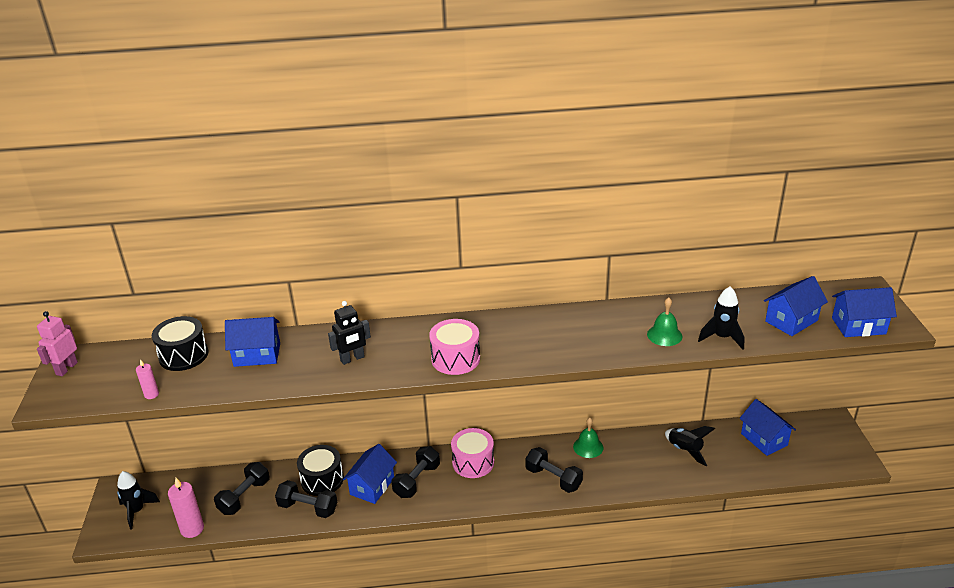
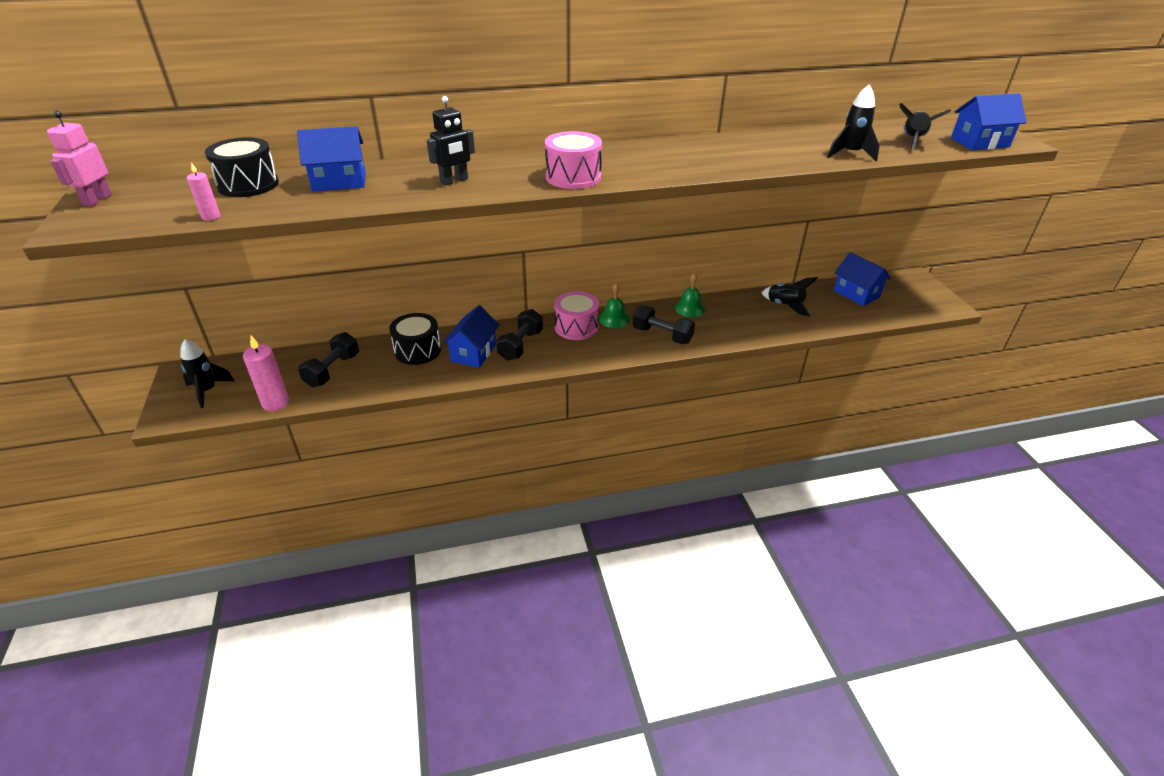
camera: 10 degrees left, 5 degrees up
(308, 508) = (406, 376): black dumbbell -> none
(664, 335) = (791, 154): green bell -> green bell (614, 319)
(791, 321) = (912, 141): blue house -> black rocket

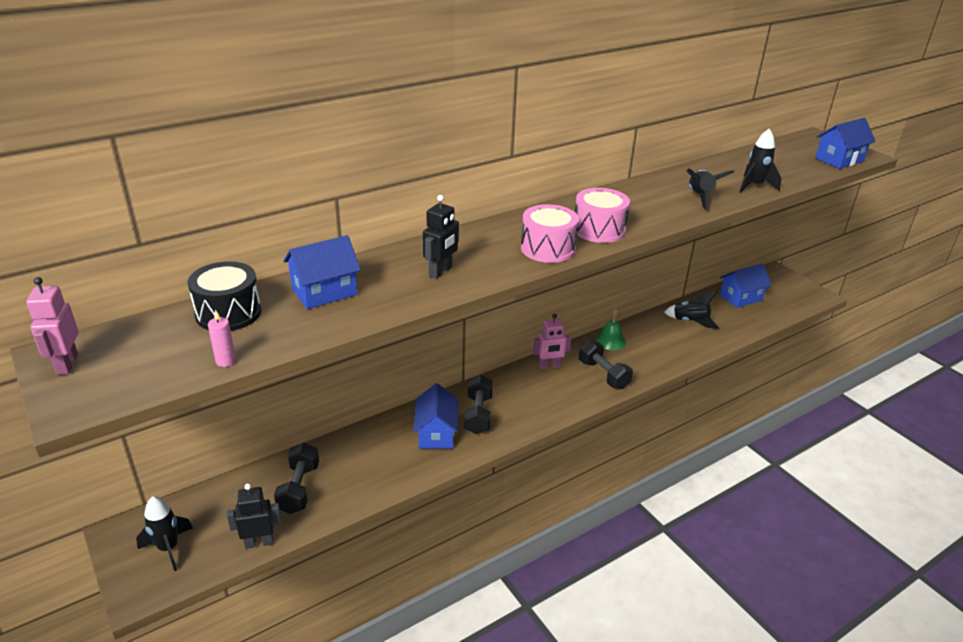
camera: 20 degrees left, 5 degrees down
(275, 403) = (259, 542): pink candle -> black robot
(417, 350) = (376, 444): black drum -> none
(576, 327) = (519, 383): pink drum -> pink drum (599, 230)
(614, 319) = (549, 366): green bell -> pink robot
(662, 335) = (603, 374): black dumbbell -> black dumbbell turned 45 degrees clockwise
(856, 294) = (740, 297): blue house -> blue house turned 60 degrees counterclockwise
(912, 141) = (790, 165): black rocket -> black rocket (699, 197)

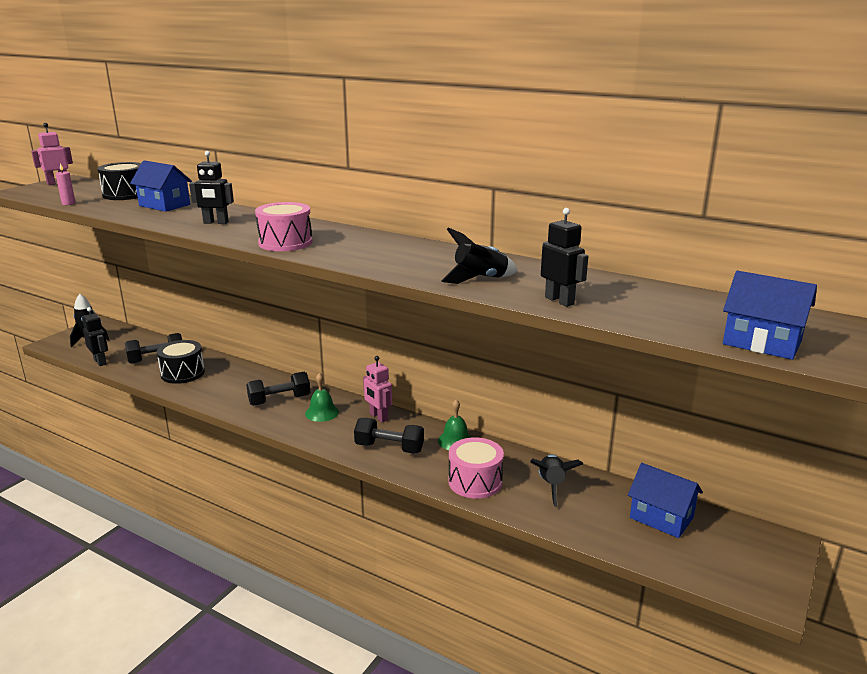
camera: 65 degrees right, 10 degrees down
(359, 472) = (183, 373): none -> black drum
(436, 433) = (243, 389): blue house -> none
(521, 395) = (322, 412): none -> green bell
(599, 230) = (343, 252): pink drum -> pink drum (475, 482)
(603, 374) = (389, 448): black dumbbell -> black dumbbell turned 75 degrees clockwise
(754, 186) = (559, 301): black rocket -> black robot

